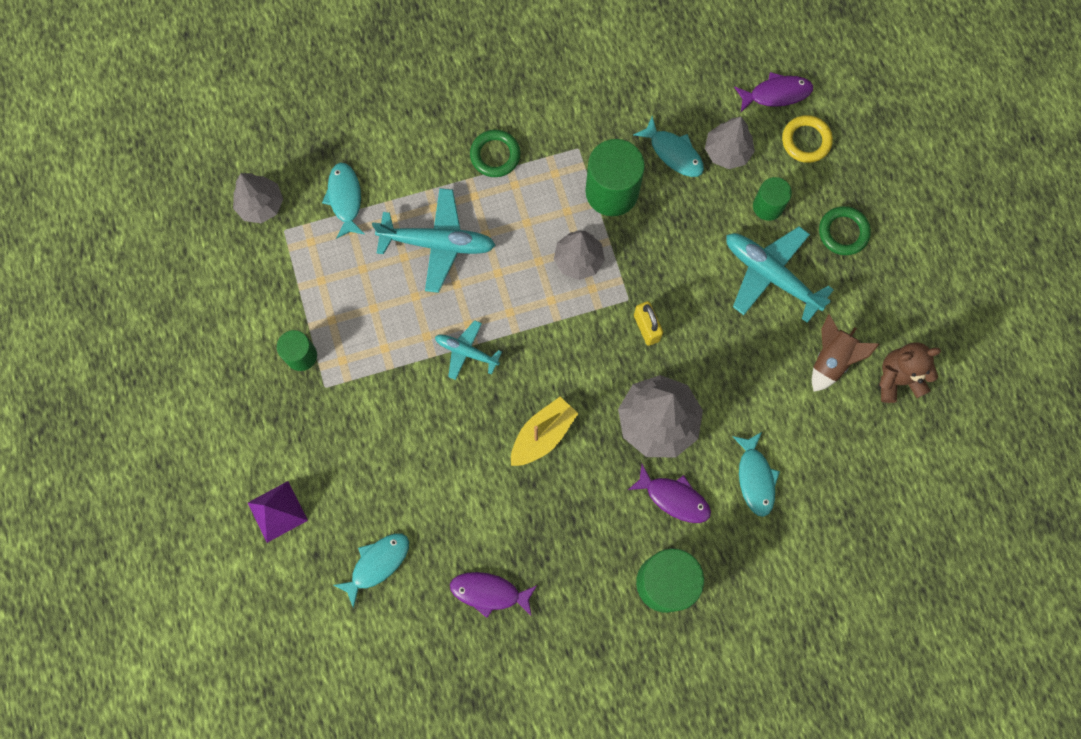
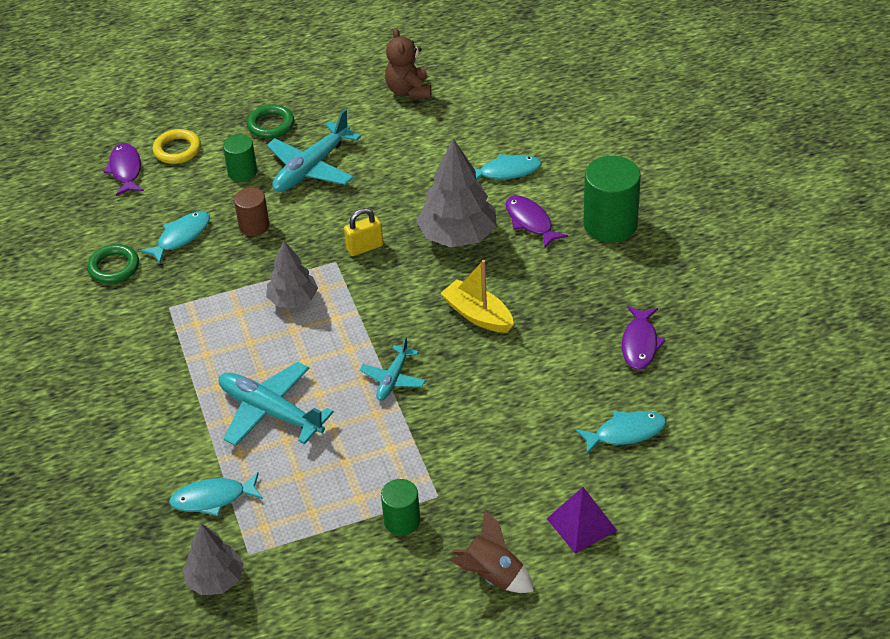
camera: 90 degrees left, 30 degrees down
(377, 564) = (625, 433): turquoise fish -> turquoise fish turned 120 degrees clockwise
(437, 243) = (270, 412): turquoise plane -> turquoise plane turned 60 degrees counterclockwise
(495, 155) = (171, 372): green ring -> green ring (114, 267)
(612, 192) = (220, 279): green cylinder -> none
(674, 498) = (530, 222): purple fish -> purple fish turned 60 degrees counterclockwise
(685, 220) = (254, 226): none -> brown cylinder
(727, 151) = (183, 200): grey tree -> none
(831, 359) = (393, 129): brown rocket -> brown rocket (492, 576)

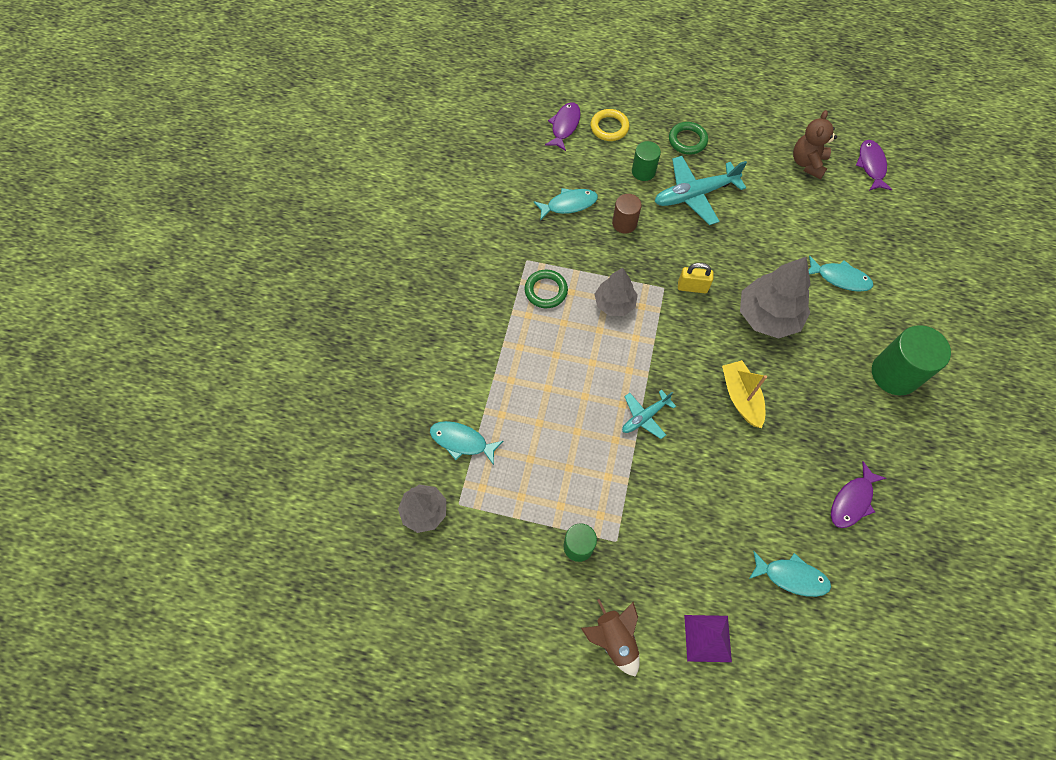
camera: 30 degrees right, 20 degrees up
(114, 267) = (509, 205): green ring -> green ring (546, 291)
(270, 412) = (543, 392): turquoise plane -> none
(530, 222) = (832, 335): purple fish -> purple fish (871, 165)

